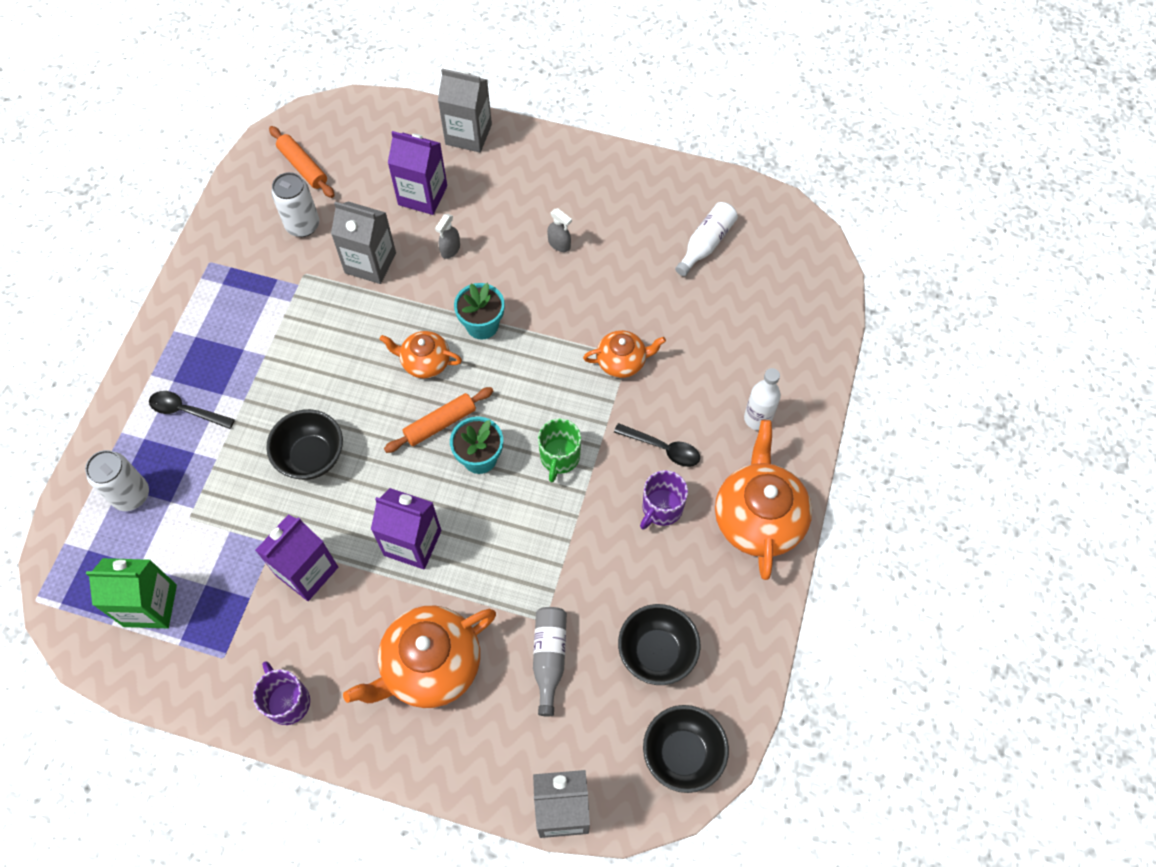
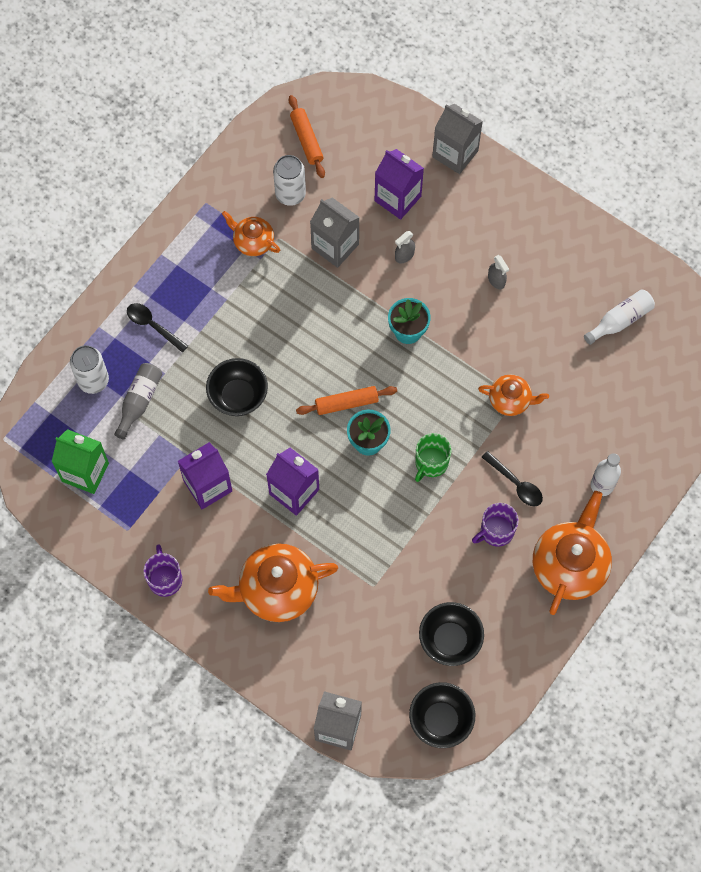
camera: 20 degrees right, 5 degrees up
(425, 362) = (351, 347): orange teapot -> orange teapot (253, 242)
(549, 658) = (367, 615): grey bottle -> grey bottle (139, 401)

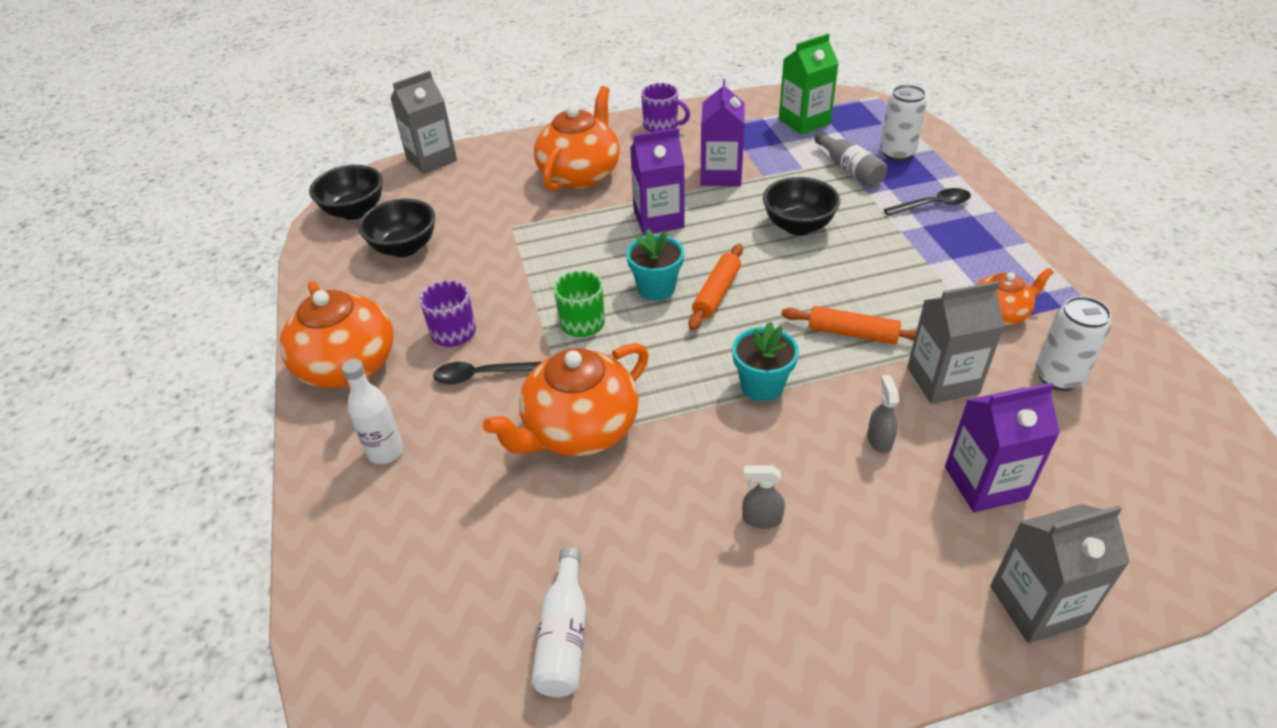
camera: 130 degrees right, 25 degrees down
(306, 140) = (1154, 435): orange rolling pin -> orange rolling pin (852, 333)
(510, 400) = (579, 429): orange teapot -> orange teapot, size x1.78

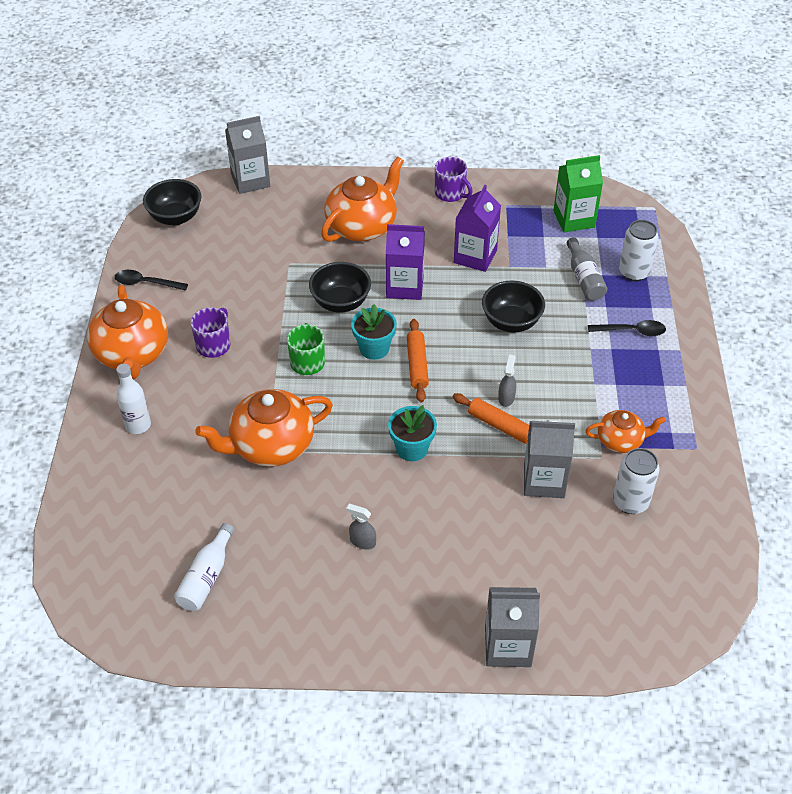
camera: 15 degrees right, 5 degrees up
(404, 248) = (202, 262): black bowl -> black bowl (341, 303)
(481, 375) = (220, 386): black spoon -> black spoon (146, 283)
(717, 293) = (417, 365): orange rolling pin -> orange rolling pin turned 45 degrees counterclockwise
(879, 440) = (471, 511): grey spray bottle -> grey spray bottle (506, 398)
(985, 483) = (525, 561): purple carton -> none

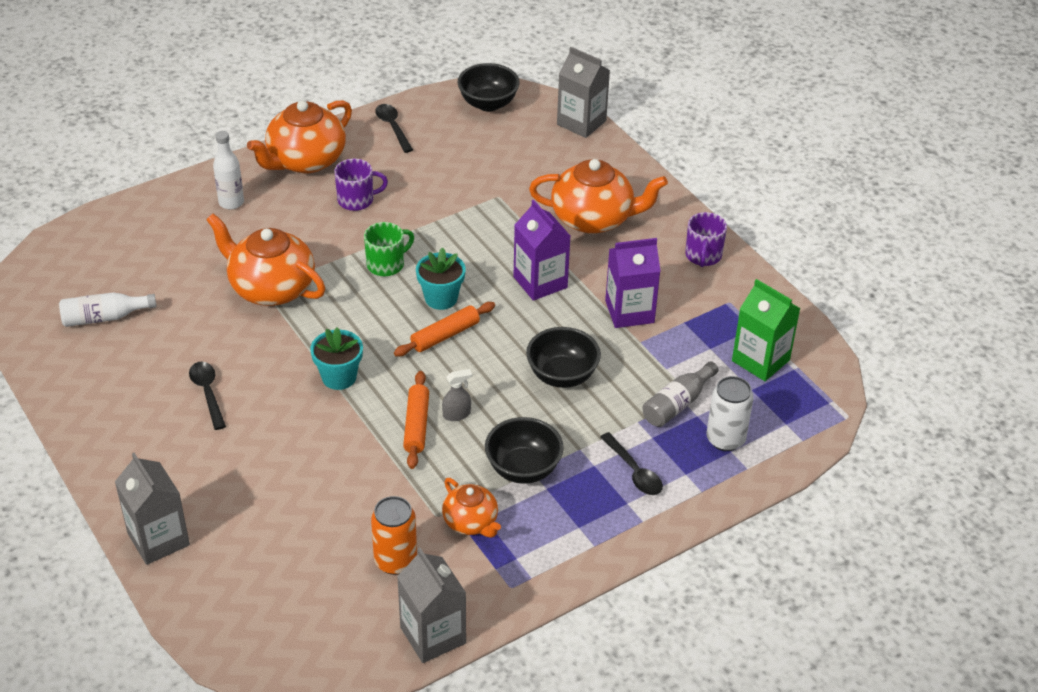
camera: 55 degrees right, 5 degrees down
(341, 303) = (479, 251): black bowl -> black bowl (523, 469)
(362, 541) = (207, 393): grey spray bottle -> black spoon
(544, 481) = (372, 485): grey carton -> grey carton (433, 635)
(630, 502) = (395, 561): white can -> orange can

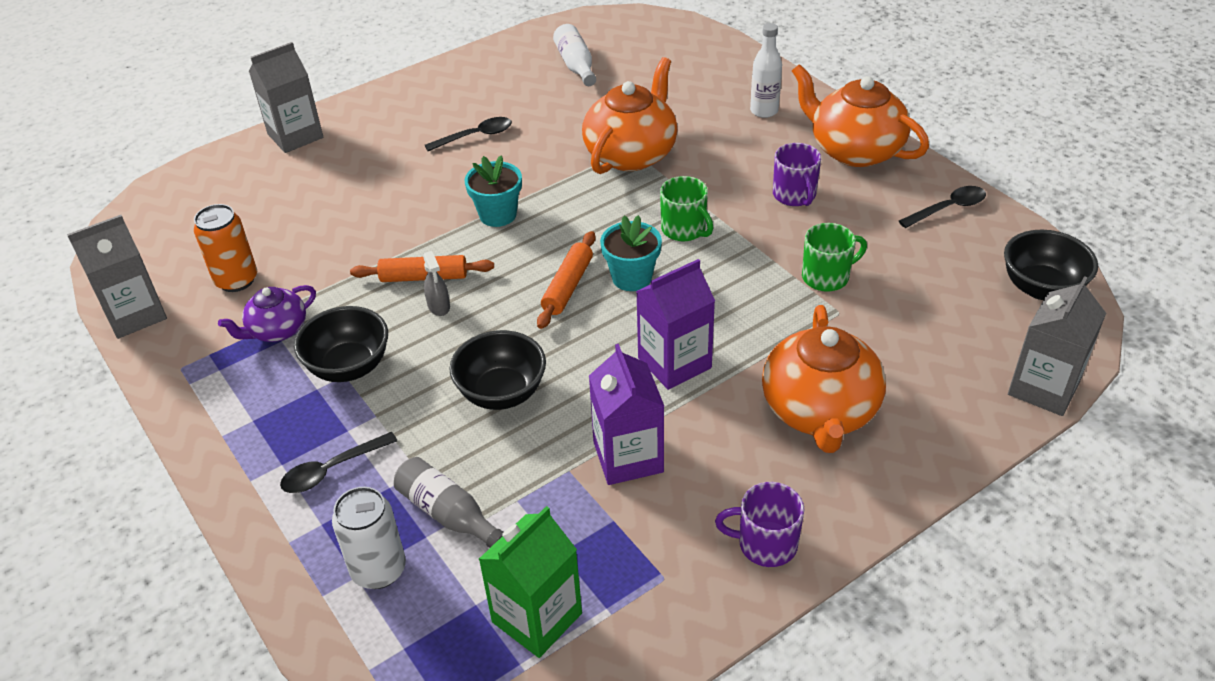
camera: 90 degrees right, 0 degrees up
(445, 335) = (567, 286): orange rolling pin -> orange rolling pin turned 60 degrees clockwise
(459, 197) = (826, 277): none -> green mug
(471, 522) = (277, 330): orange teapot -> purple teapot

